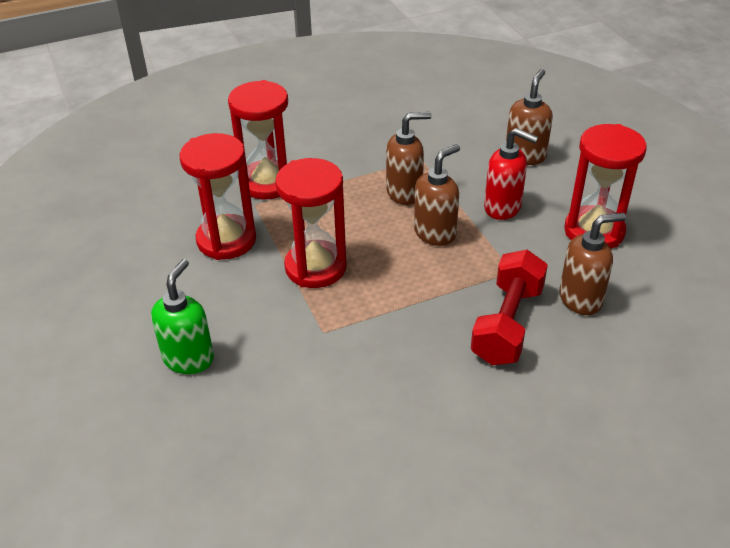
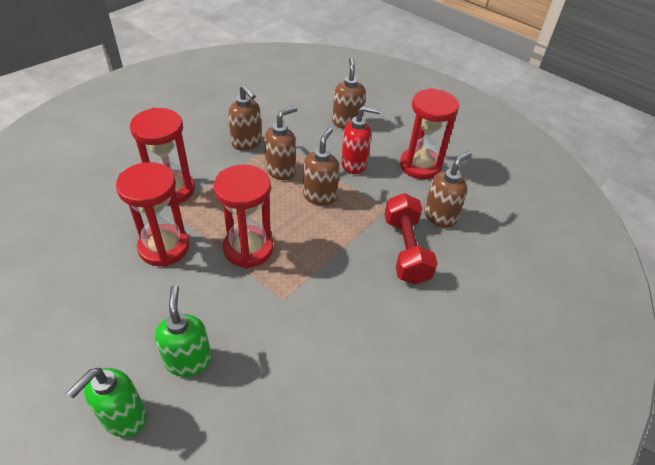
camera: 30 degrees left, 5 degrees up
(100, 388) = (124, 417): none -> green soap dispenser
(382, 152) = (247, 143): none -> brown soap dispenser

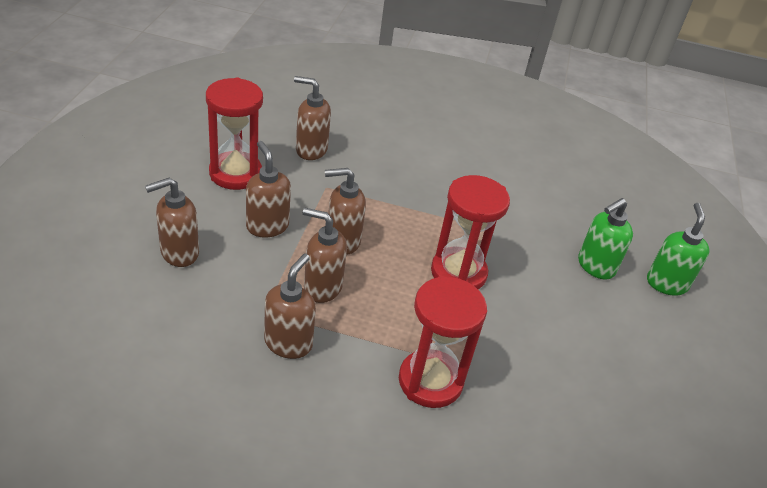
camera: 120 degrees left, 5 degrees down
(124, 417) = (666, 283): green soap dispenser -> green soap dispenser turned 90 degrees counterclockwise
(164, 247) = (512, 342): red hourglass -> none
(354, 164) = (267, 226): red soap dispenser -> brown soap dispenser
(406, 250) = (372, 165): red dumbbell -> none

